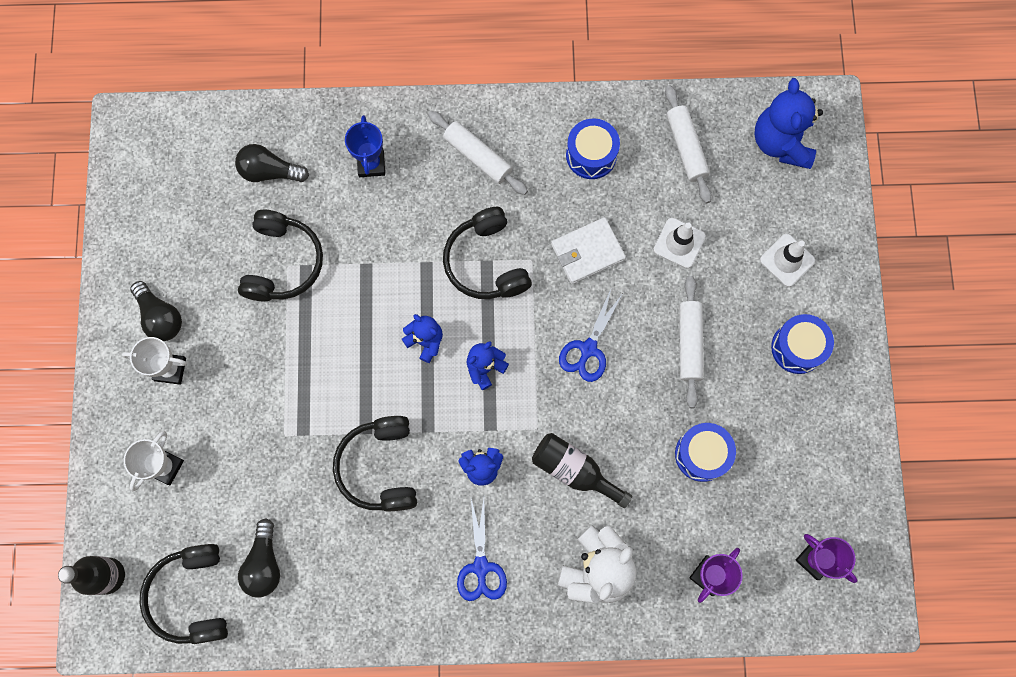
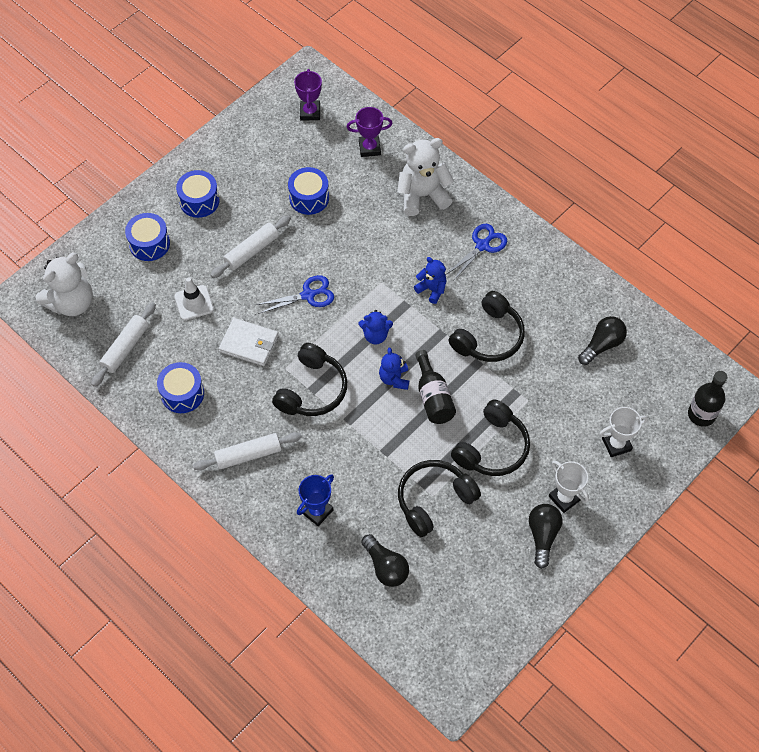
camera: 135 degrees left, 15 degrees down
(192, 596) = (659, 363): black headphones -> black headphones (492, 448)
(477, 156) = (248, 455): white rolling pin -> white rolling pin turned 75 degrees clockwise
(574, 471) = (384, 246): black bottle -> black bottle (433, 397)
(781, 142) = (72, 303): blue teddy bear -> white teddy bear
(787, 260) = (149, 244): white traffic cone -> blue drum

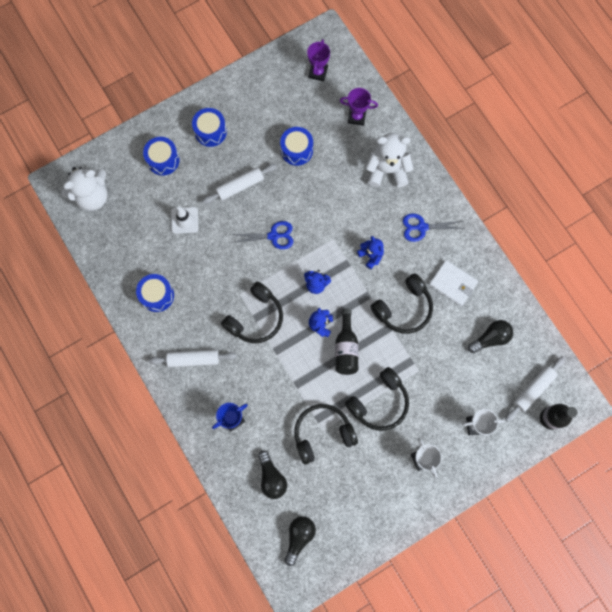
camera: 15 degrees right, 15 degrees up
(125, 348) = (123, 245): white rolling pin -> white rolling pin (533, 389)
(249, 343) = (217, 266): white wallet -> white wallet (453, 284)
(482, 245) = (422, 227): blue scissors -> blue scissors turned 150 degrees counterclockwise
(542, 536) = (396, 485): black light bulb -> black light bulb (299, 537)

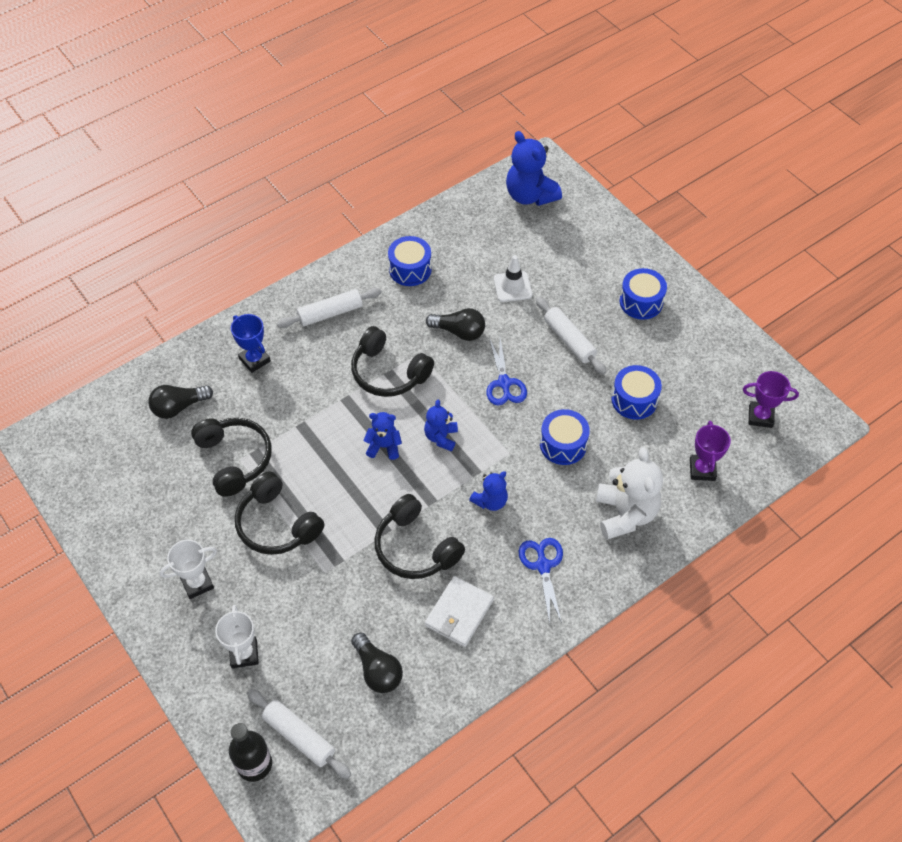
camera: 85 degrees right, 20 degrees down
(92, 196) = (530, 196): white teddy bear -> blue teddy bear
(163, 160) = (591, 257): blue drum -> blue drum (563, 444)
(193, 359) = (330, 313): white rolling pin -> white rolling pin turned 75 degrees clockwise
(299, 537) = (101, 442): black light bulb -> black light bulb (459, 332)
(346, 348) = (352, 479): black bottle -> none

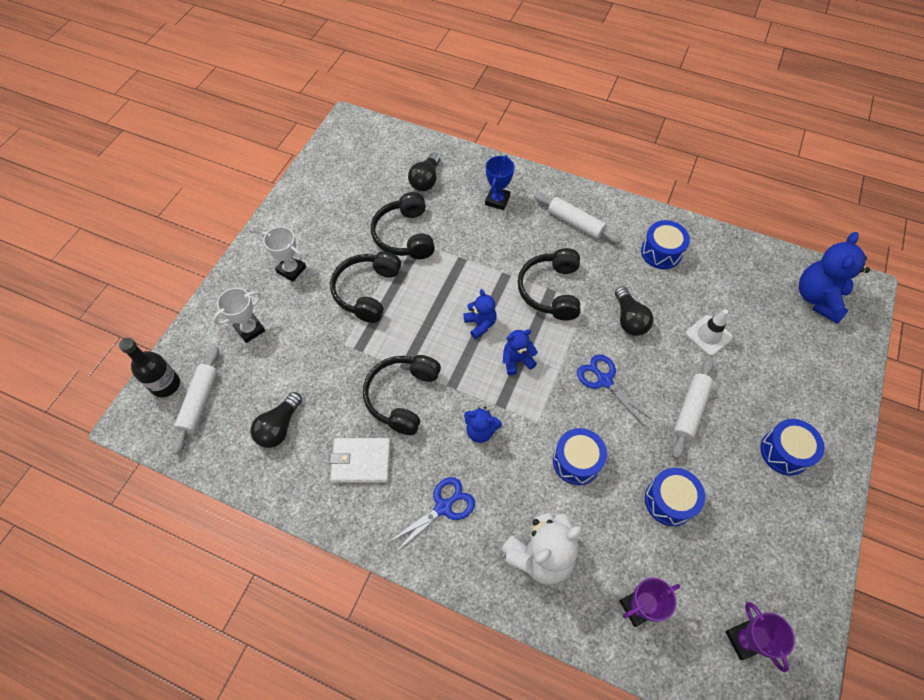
camera: 60 degrees right, 5 degrees up
(179, 407) = (426, 180): black light bulb -> black light bulb turned 105 degrees counterclockwise
(234, 459) = (405, 235): black headphones -> black headphones turned 135 degrees clockwise
(504, 383) = (604, 380): blue scissors -> blue scissors turned 90 degrees clockwise

